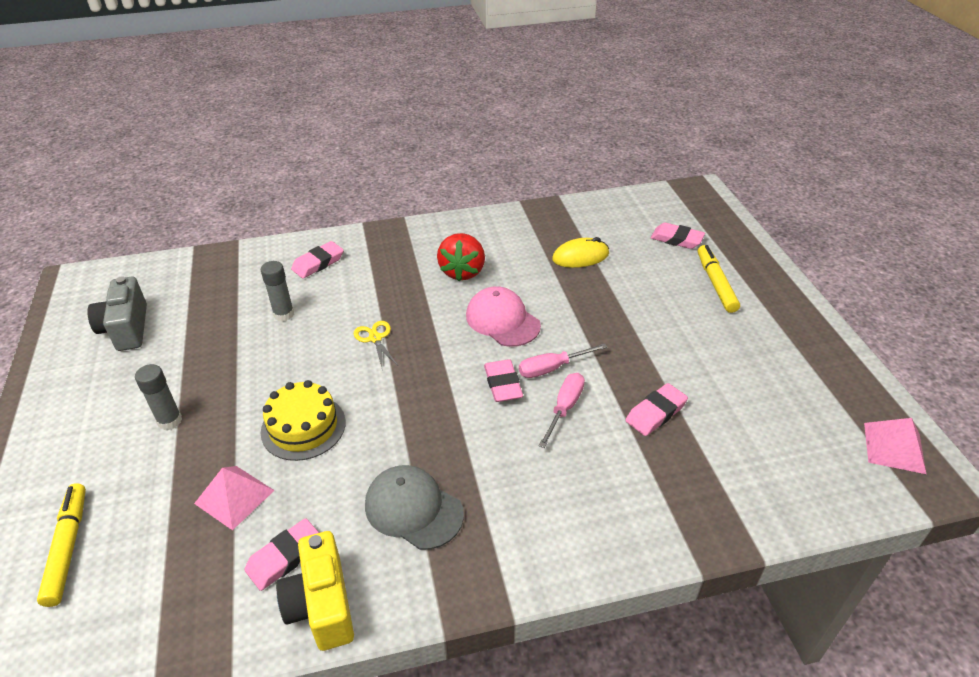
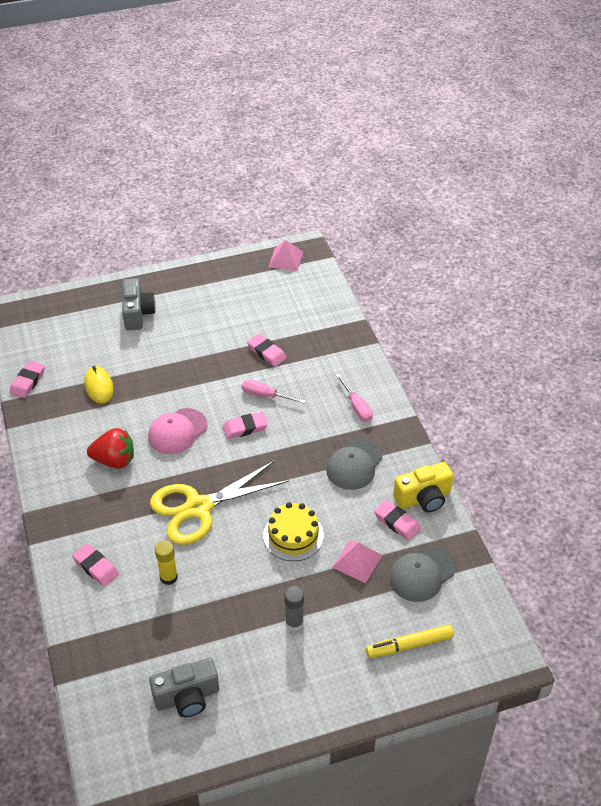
camera: 95 degrees left, 5 degrees up
(177, 580) = (421, 574): none -> grey cap
(284, 314) = (168, 577): grey glue stick -> yellow glue stick
(375, 338) = (199, 508): yellow scissors -> yellow scissors, size x2.48
(552, 368) = (228, 402): pink screwdriver -> pink screwdriver (357, 407)
(676, 239) = (80, 329): pink eraser -> pink eraser (28, 382)
(715, 284) = (137, 313): yellow marker -> grey camera

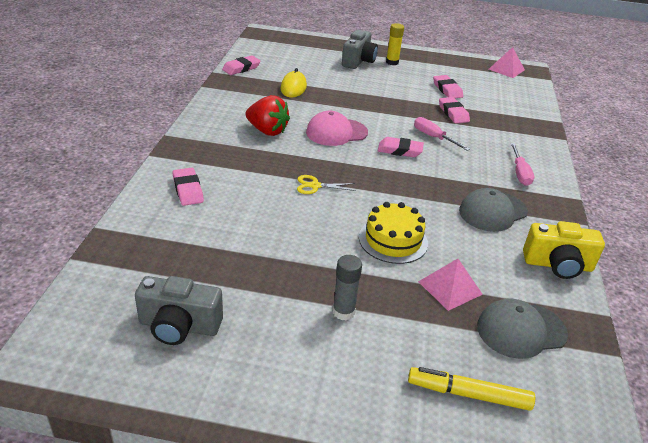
camera: 25 degrees right, 10 degrees down
(168, 577) = (246, 222): yellow glue stick -> yellow glue stick (392, 62)
(199, 508) = (315, 186): yellow scissors -> yellow scissors, size x0.40
(397, 522) = (515, 273): pink eraser -> pink eraser (447, 90)

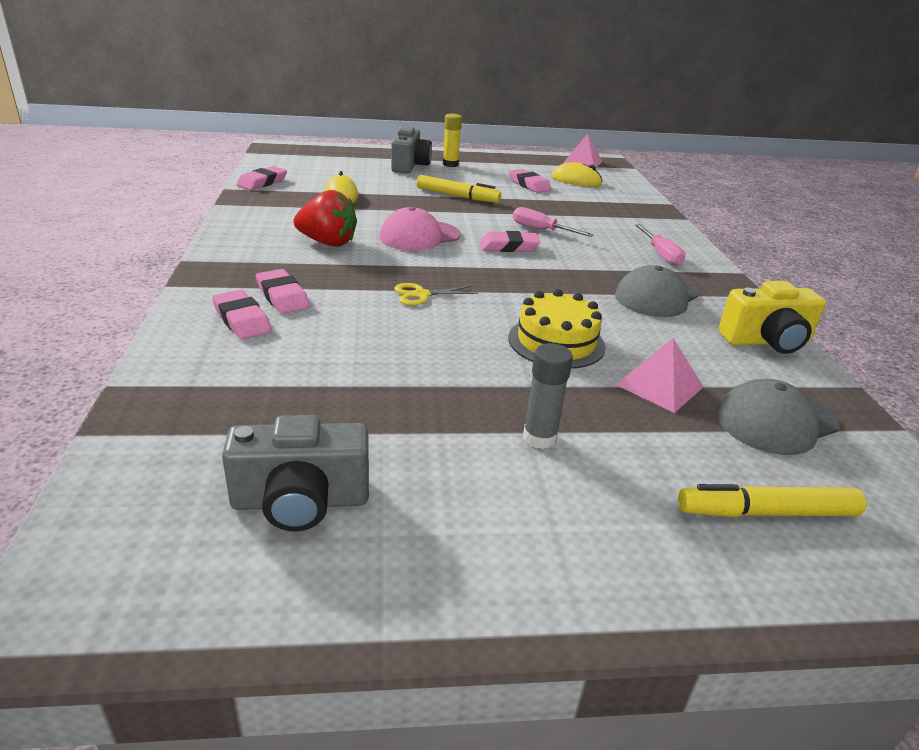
camera: 15 degrees left, 5 degrees down
(382, 96) = (457, 196): none -> yellow marker
(453, 113) = (549, 205): pink eraser -> pink eraser (282, 296)
(490, 89) = (576, 180): none -> yellow mouse

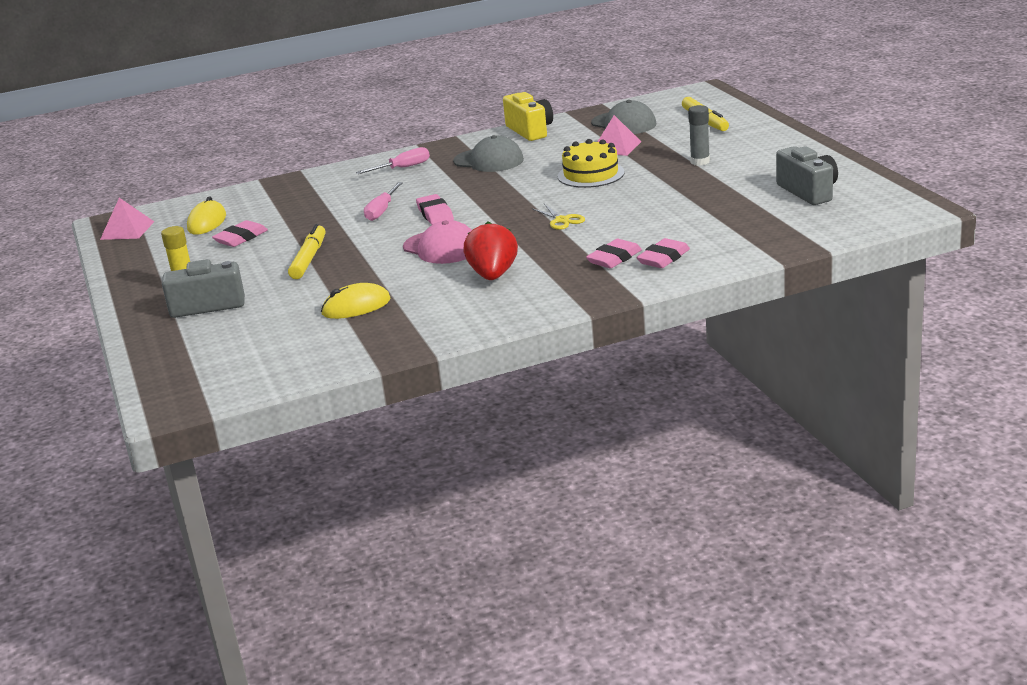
camera: 100 degrees left, 5 degrees down
(262, 182) = (340, 359): pink eraser -> none

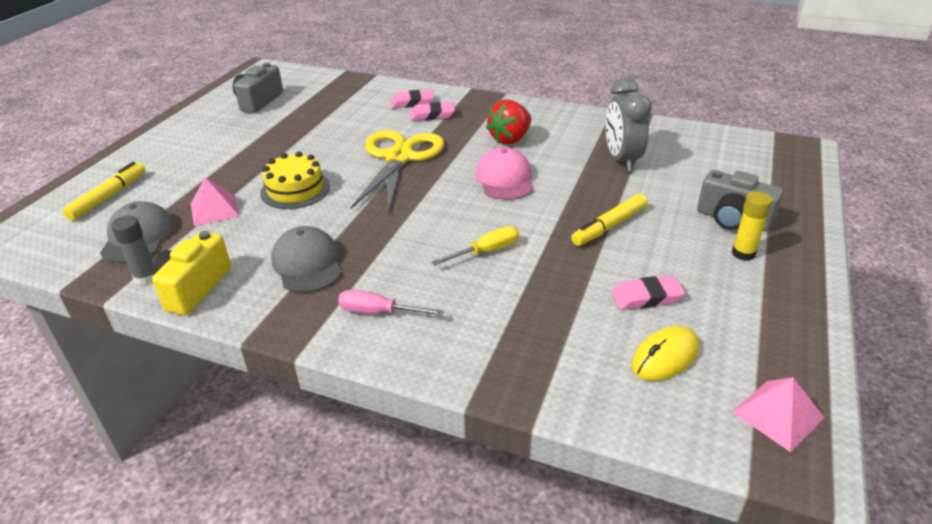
camera: 140 degrees left, 10 degrees up
(356, 307) = (621, 160): yellow mouse -> grey clock
(382, 211) = (486, 251): pink screwdriver -> yellow screwdriver
(435, 214) = (457, 218): pink eraser -> none
(562, 220) = (399, 158): yellow scissors -> yellow scissors, size x2.48
(700, 162) = (226, 156): grey glue stick -> grey glue stick (146, 278)

